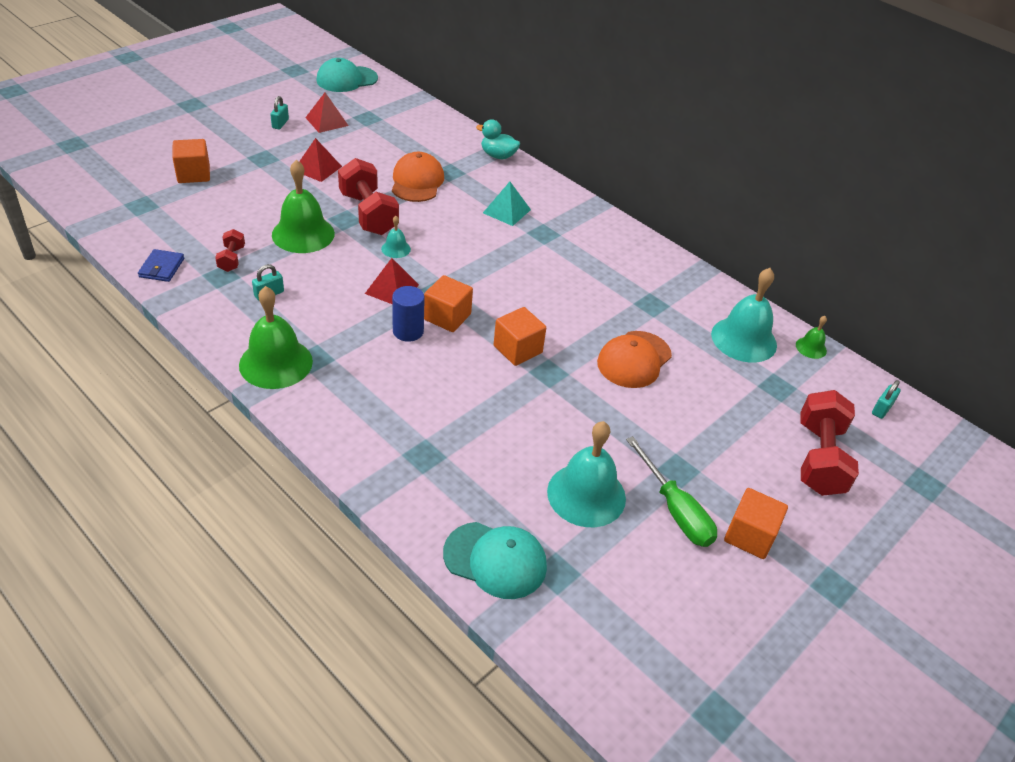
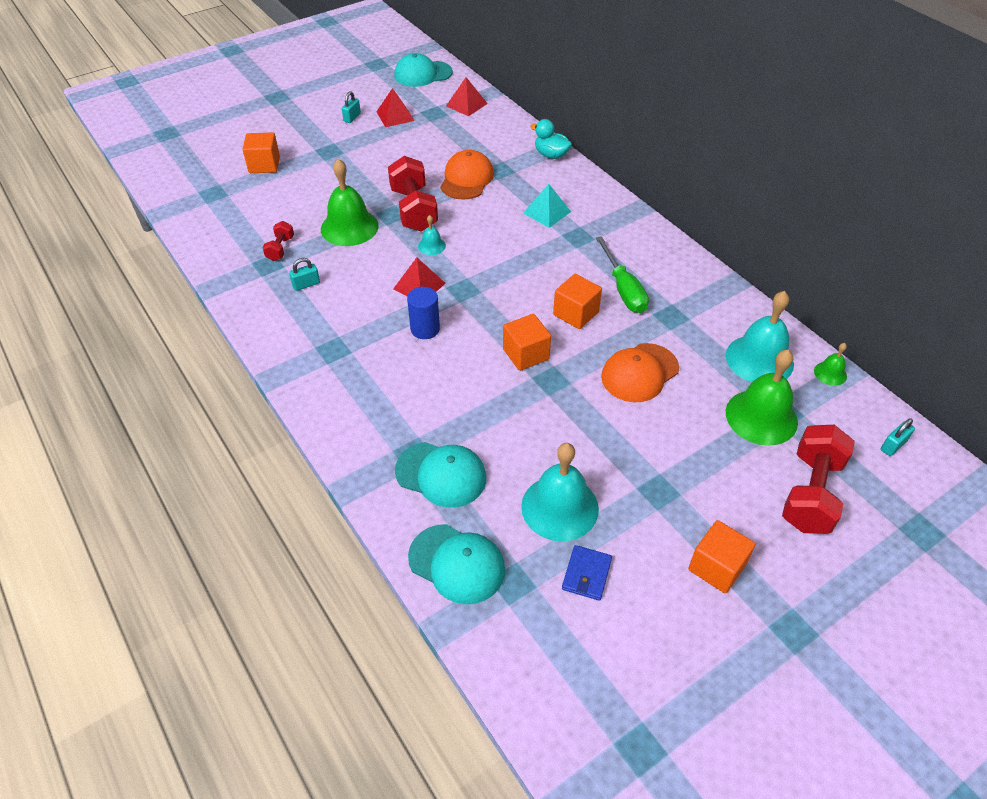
camera: 15 degrees right, 5 degrees up
(162, 268) = (218, 254): blue wallet -> blue wallet (586, 574)
(276, 363) = (298, 352): green bell -> green bell (761, 417)
(317, 168) = (376, 162): red pyramid -> red pyramid (466, 104)
(447, 317) = (465, 317): orange cube -> orange cube (576, 313)
(458, 474) = (441, 474): none -> turquoise cap
(675, 510) = (645, 532): green screwdriver -> green screwdriver (623, 289)

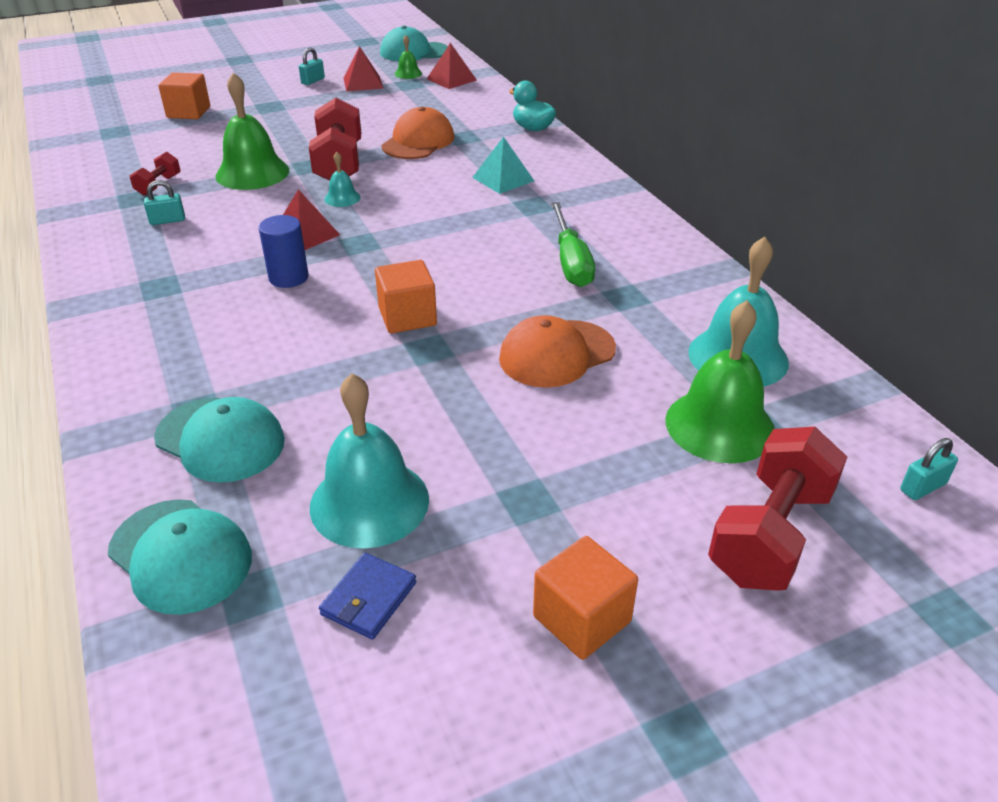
camera: 10 degrees right, 10 degrees down
(576, 313) = (495, 281): orange cube -> none
(830, 373) = (841, 384): green bell -> green bell (408, 73)

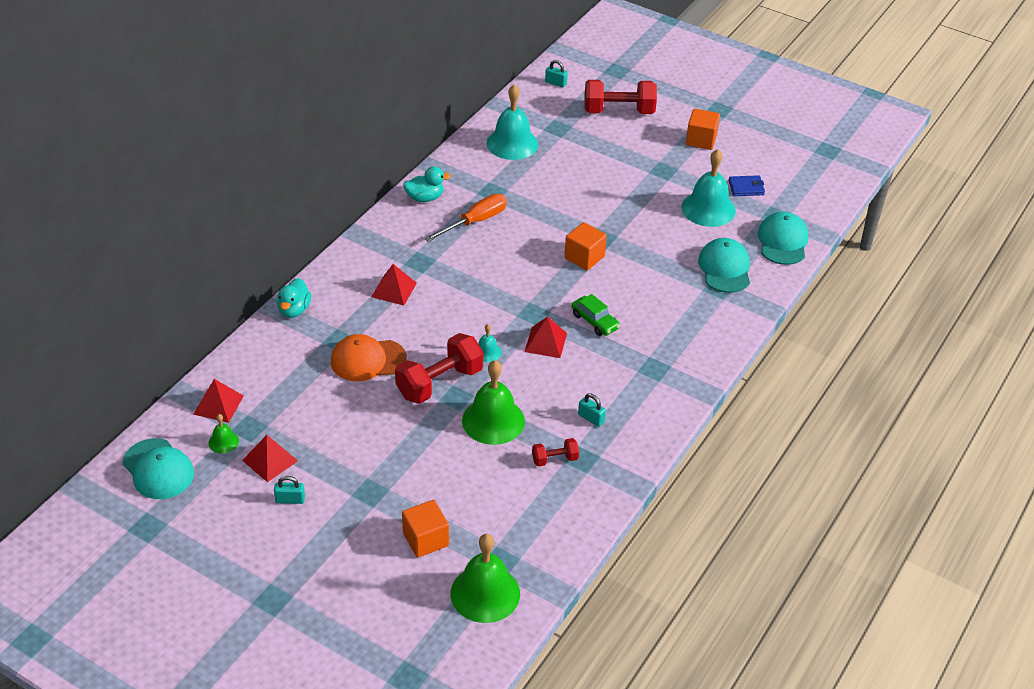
camera: 125 degrees left, 5 degrees up
(288, 277) = (594, 321): blue cylinder -> green car
(503, 179) = (394, 290): turquoise pyramid -> red pyramid
(556, 354) = (564, 196): orange cap -> none
(571, 262) = (475, 221): green screwdriver -> orange screwdriver
(655, 243) = (425, 198): none -> turquoise duck
(719, 425) = (568, 136): green bell -> green bell (485, 593)

